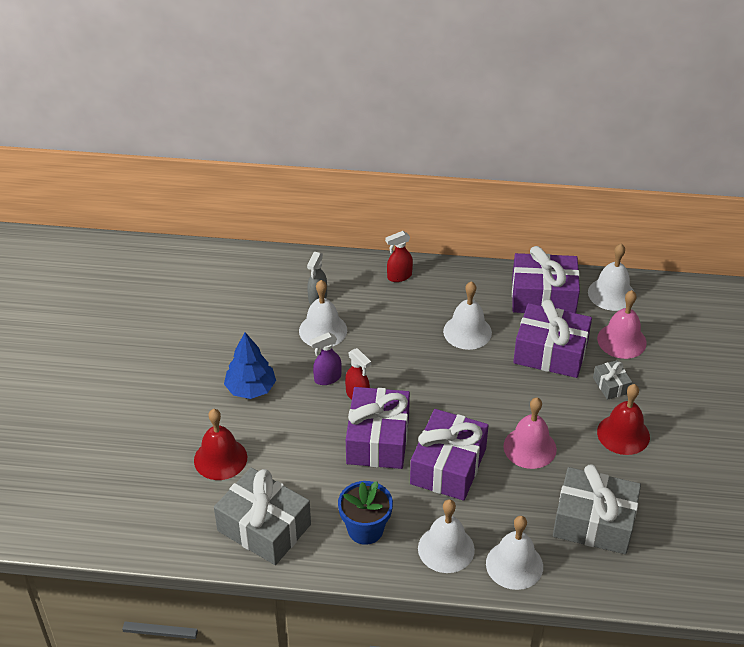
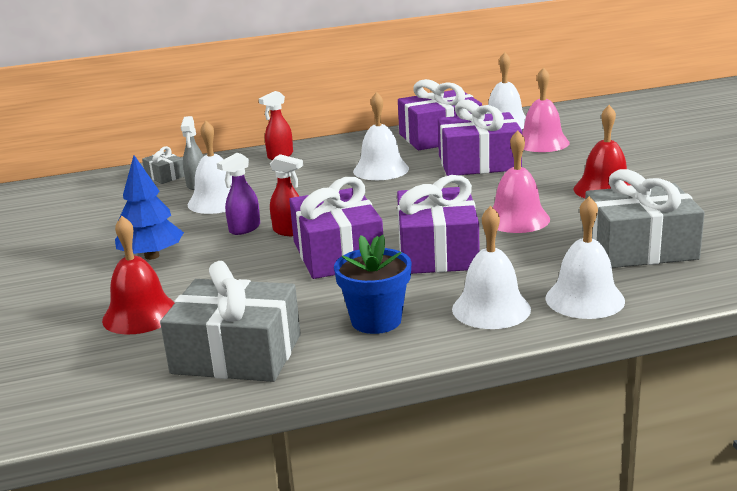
camera: 20 degrees left, 20 degrees down
(611, 385) = (560, 167): grey gift -> grey gift (165, 176)

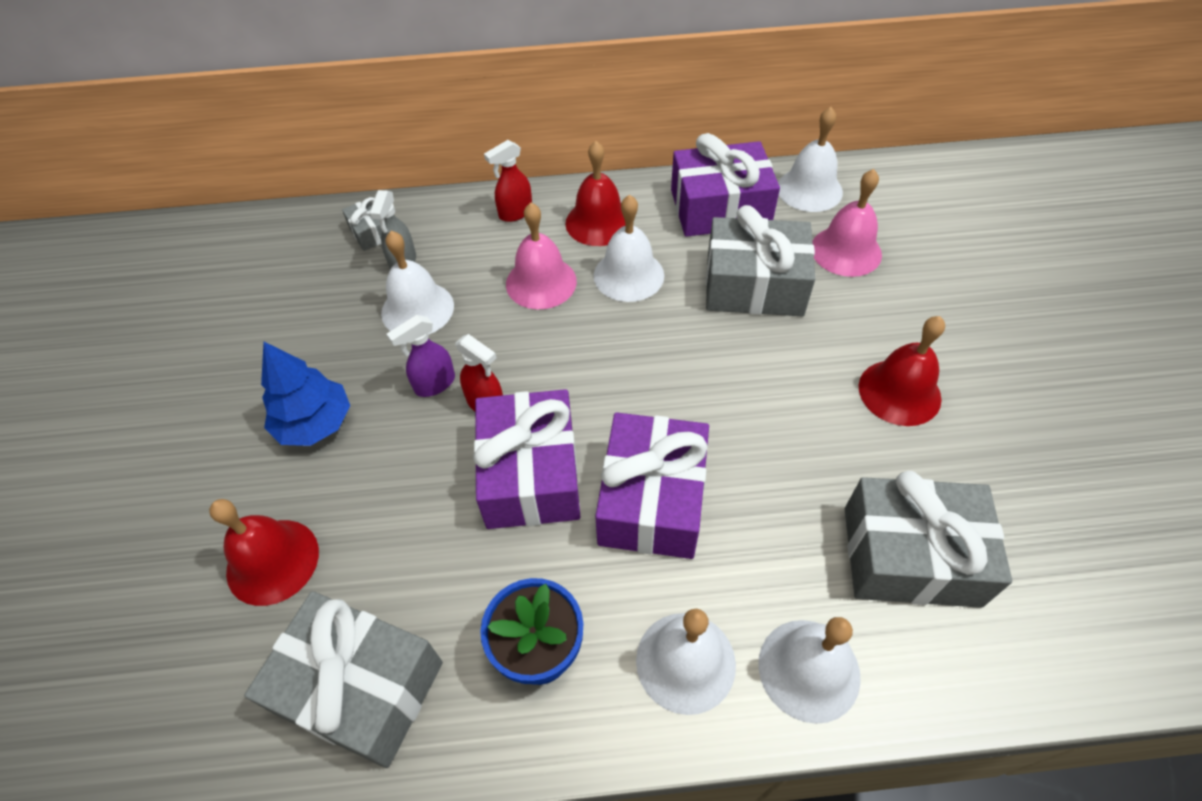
camera: 10 degrees right, 30 degrees up
(348, 152) = (598, 222): none -> red bell
(479, 163) = (754, 285): purple gift -> grey gift
(517, 219) = (769, 441): pink bell -> pink bell (541, 282)

